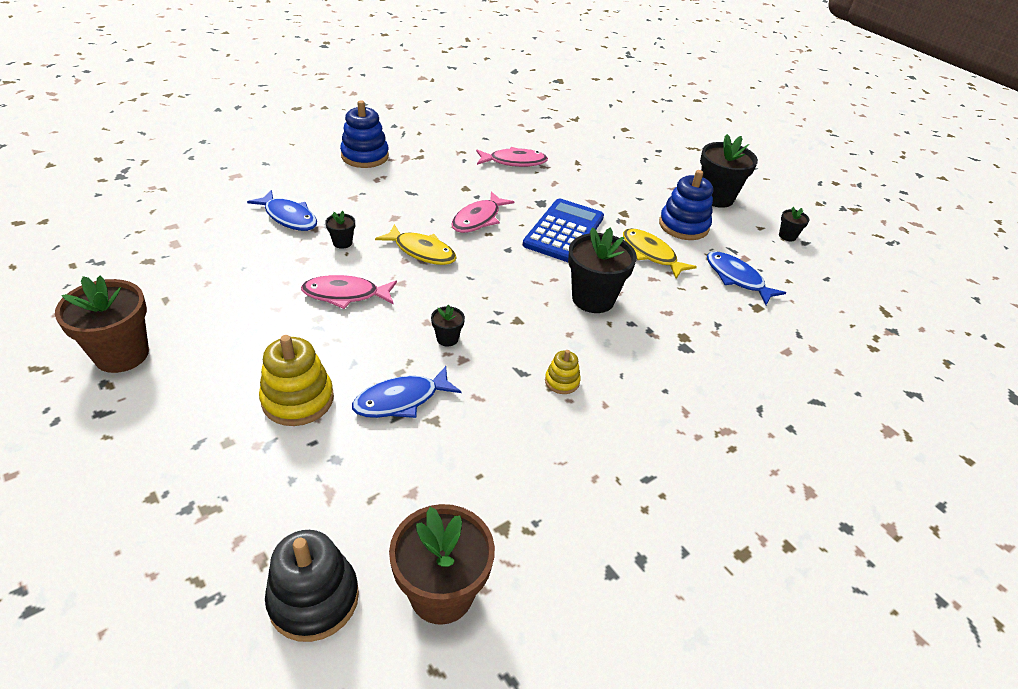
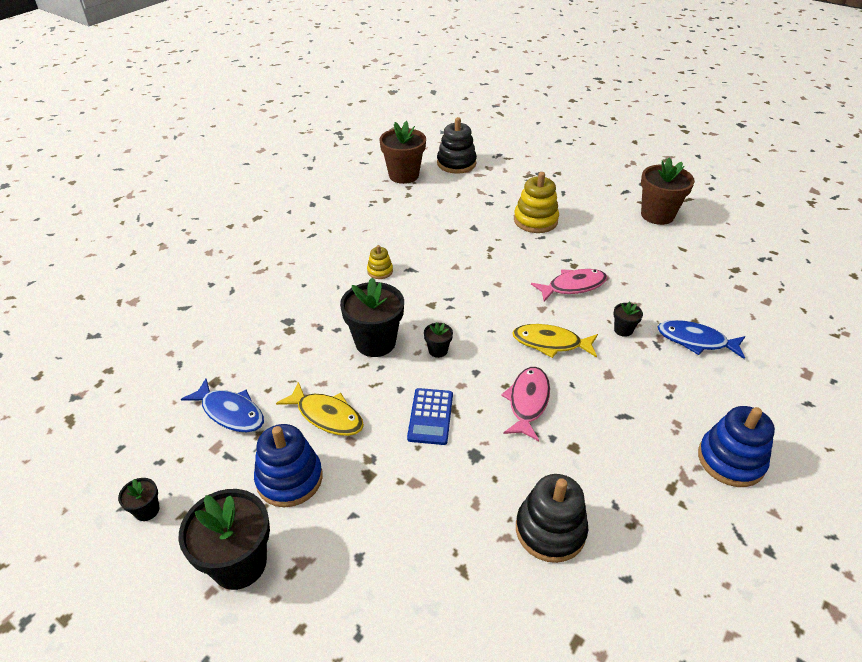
camera: 165 degrees right, 0 degrees up
(401, 400) = (477, 235): blue fish -> none
(447, 339) = (475, 276): black flower pot -> black flower pot (438, 350)
(514, 162) = (550, 530): pink fish -> black stacking toy
(564, 231) = (430, 416): blue calculator -> blue calculator, size x0.63

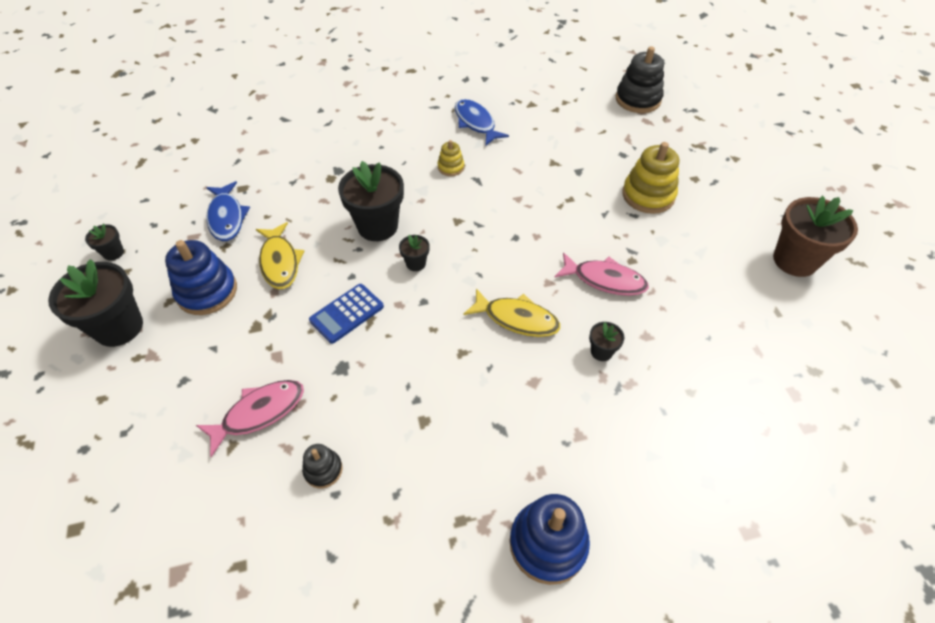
camera: 40 degrees right, 10 degrees up
(403, 175) = (573, 89): brown flower pot -> none
(527, 402) = (434, 355): pink fish -> pink fish (259, 413)
(550, 343) = (517, 319): yellow fish -> yellow fish turned 150 degrees clockwise
(550, 530) = (323, 470): black stacking toy -> black stacking toy, size x0.53
(696, 341) = (664, 412): blue fish -> blue fish (476, 123)

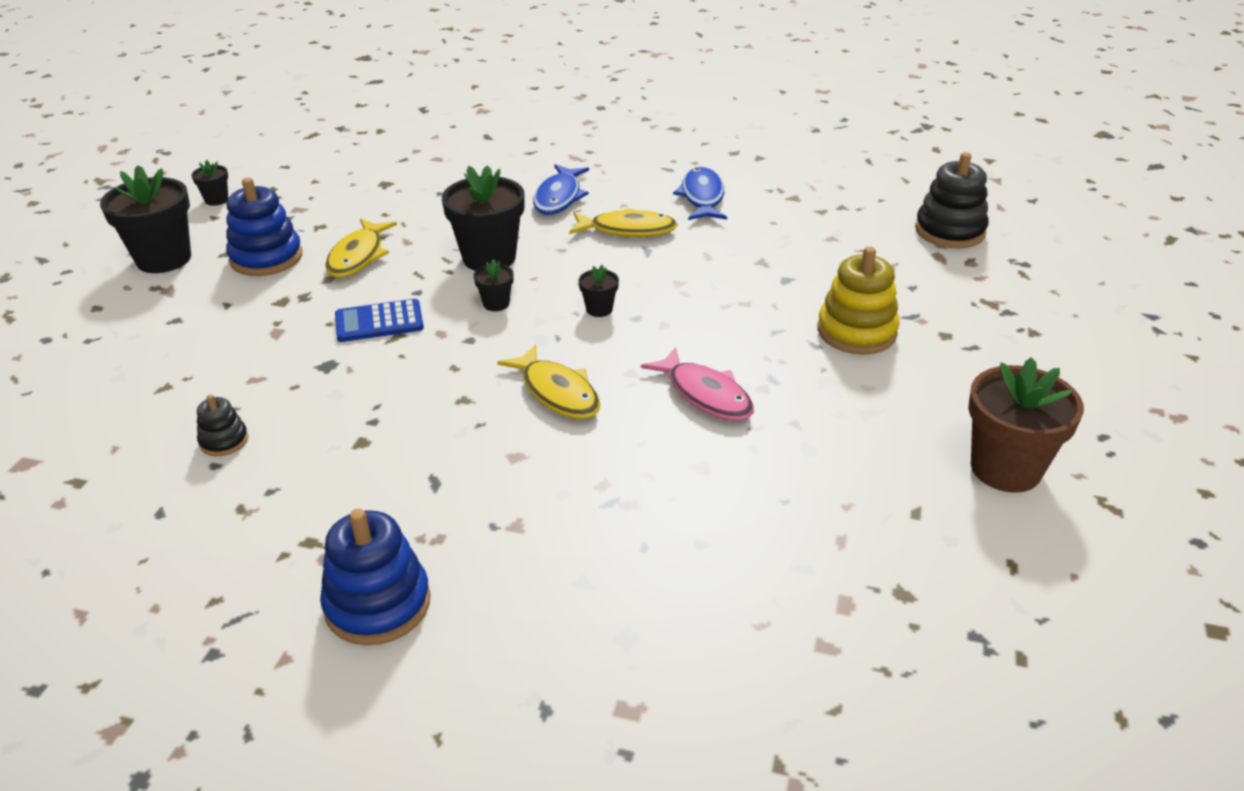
camera: 30 degrees right, 15 degrees down
(227, 217) = (345, 203): blue fish -> blue fish (559, 197)
(259, 413) = (214, 371): pink fish -> none
(451, 167) = (627, 230): yellow stacking toy -> yellow fish
(601, 352) = (626, 460): black flower pot -> black flower pot (599, 309)

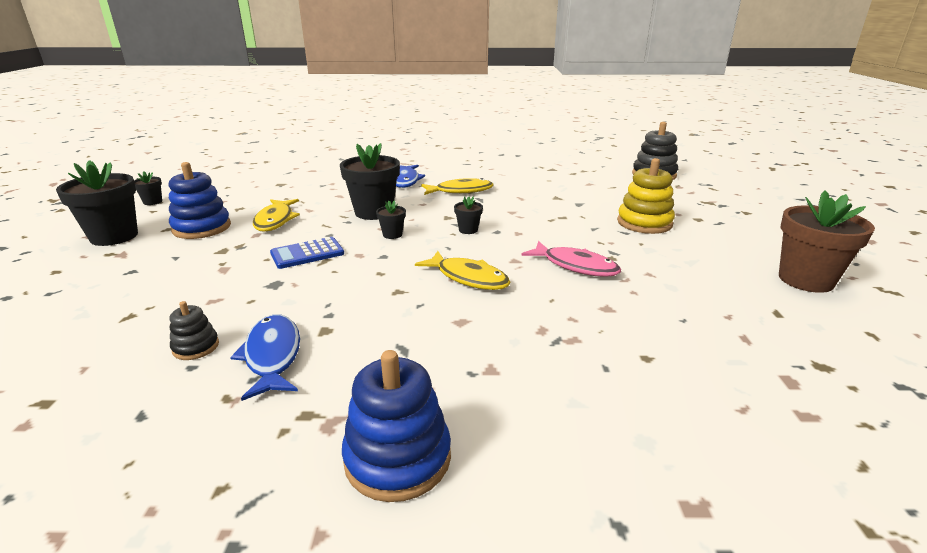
camera: 15 degrees left, 10 degrees down
(702, 197) = (497, 173): blue fish -> blue fish (272, 356)

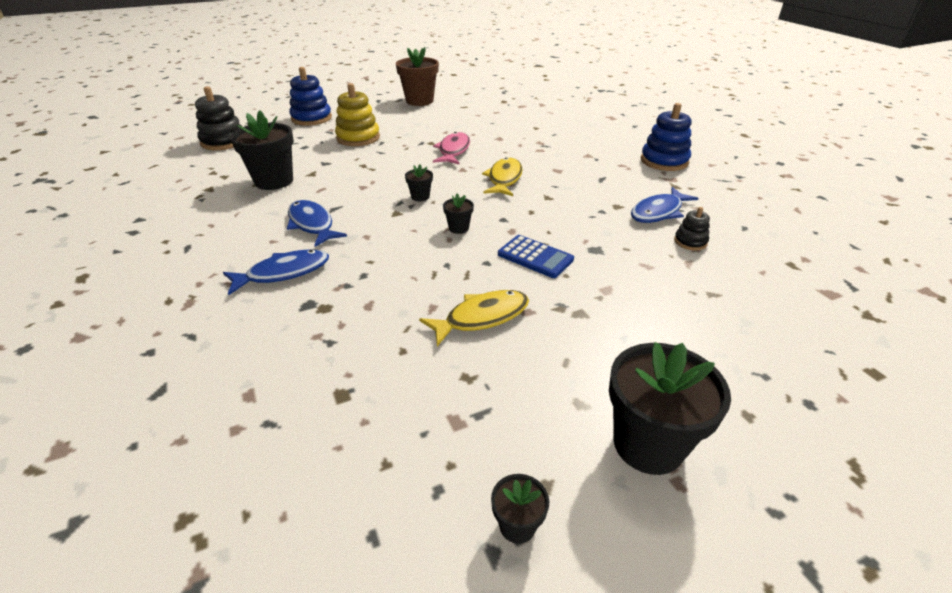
camera: 115 degrees left, 10 degrees up
(202, 228) = (550, 369): blue stacking toy -> blue stacking toy (311, 118)
(374, 212) = (410, 257): black flower pot -> black flower pot (274, 181)
(460, 191) = (312, 224): yellow fish -> blue fish

